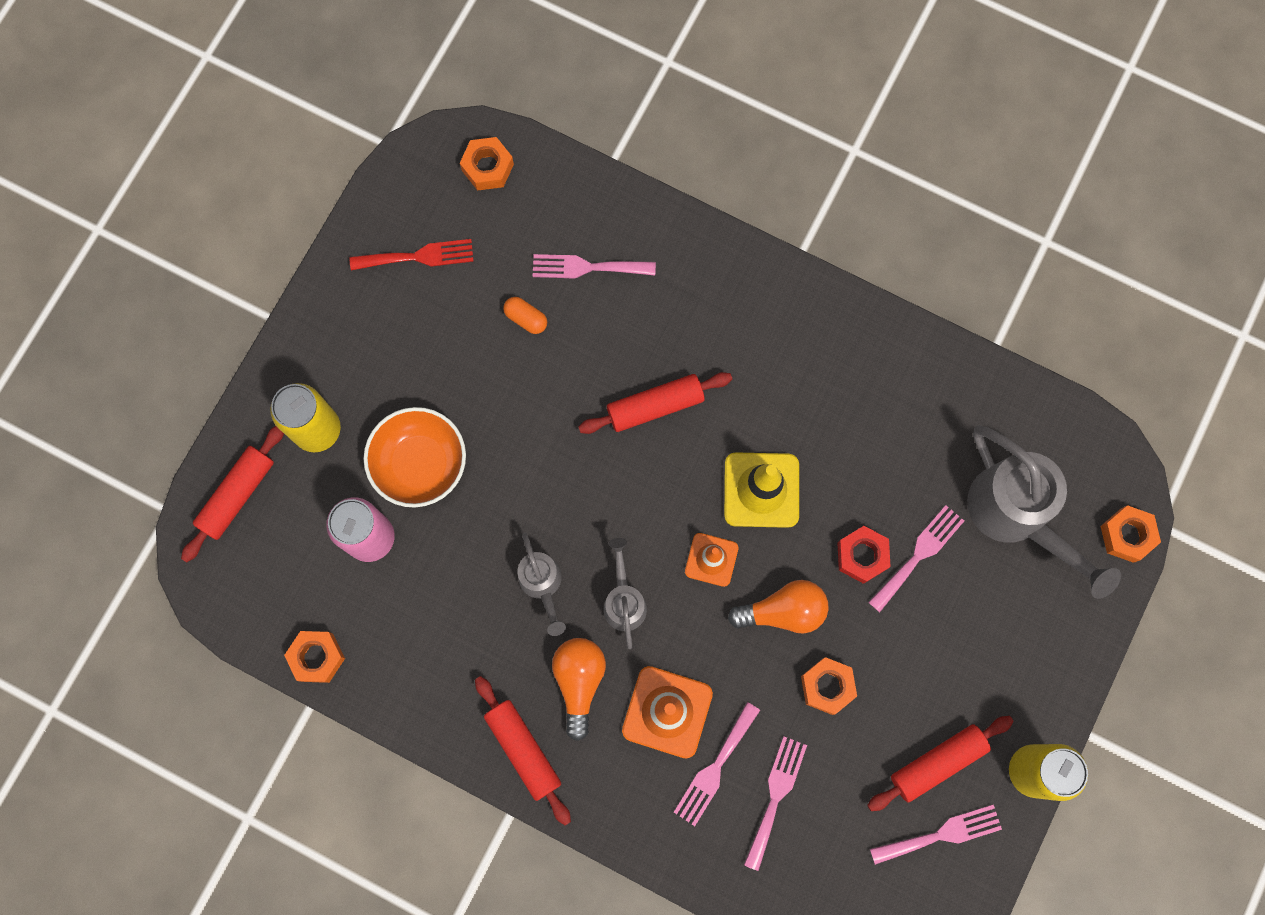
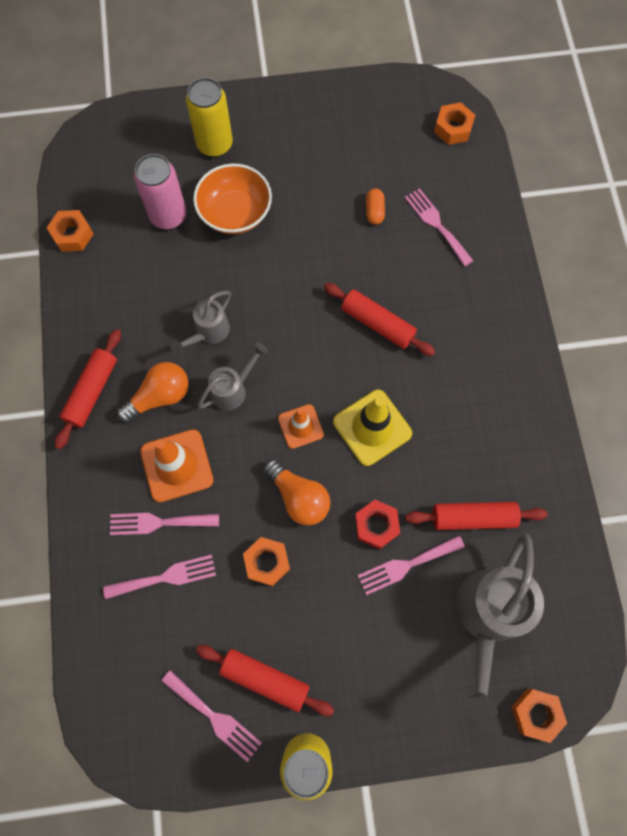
camera: 55 degrees right, 5 degrees down
(237, 495) = (143, 129): red rolling pin -> red rolling pin (473, 517)
(418, 256) = (365, 128): red fork -> none
(918, 555) = (406, 565): pink fork -> pink fork turned 150 degrees clockwise

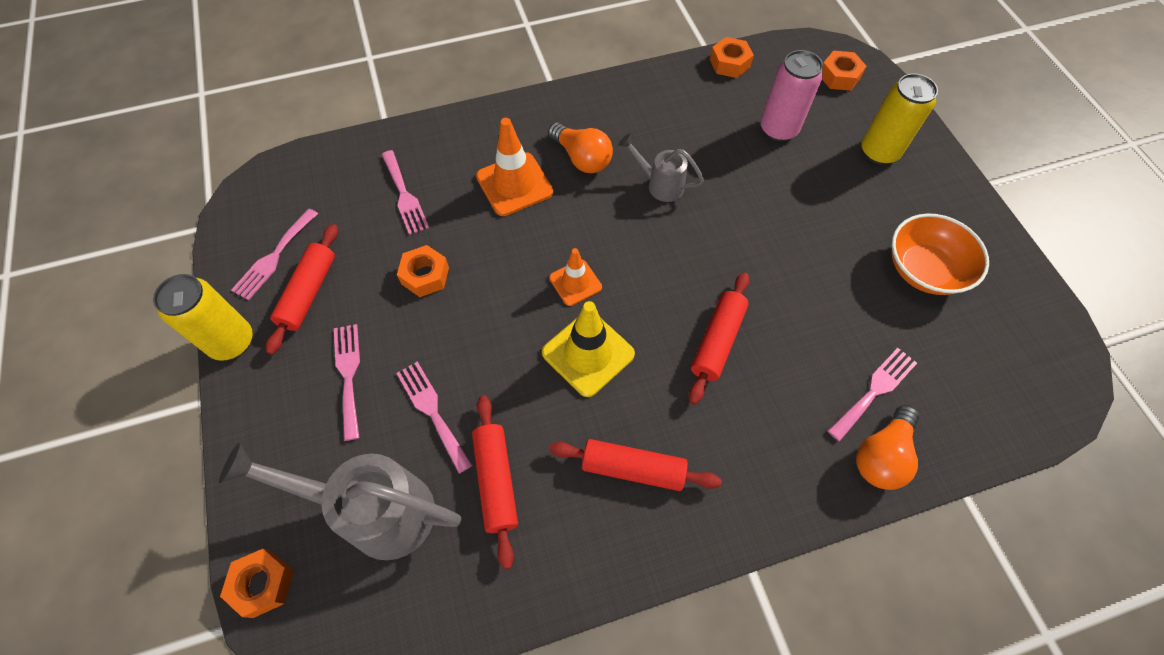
camera: 80 degrees right, 10 degrees down
(92, 391) = (575, 108): red rolling pin -> red rolling pin (633, 469)
(158, 522) = (456, 181): pink fork -> pink fork (348, 375)
(233, 389) = (604, 216): grey watering can -> none
(235, 212) = (805, 183): orange bowl -> orange bowl (924, 269)
(299, 497) = (497, 293): orange light bulb -> orange light bulb (881, 455)
(374, 211) = (863, 317): orange capsule -> none
(376, 525) = (474, 373): red nut -> none
(453, 128) = (1026, 394): orange nut -> orange nut (839, 76)

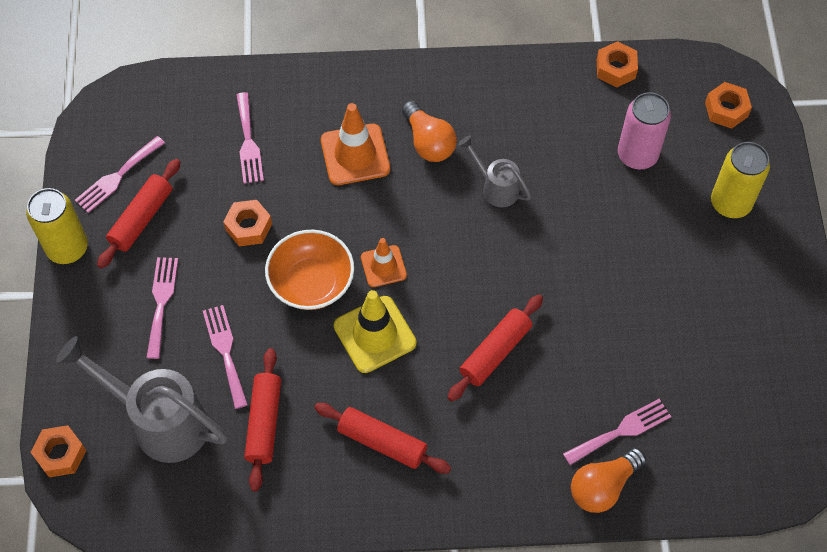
camera: 15 degrees right, 0 degrees up
(924, 269) = (719, 333): orange bowl -> orange bowl (311, 283)

